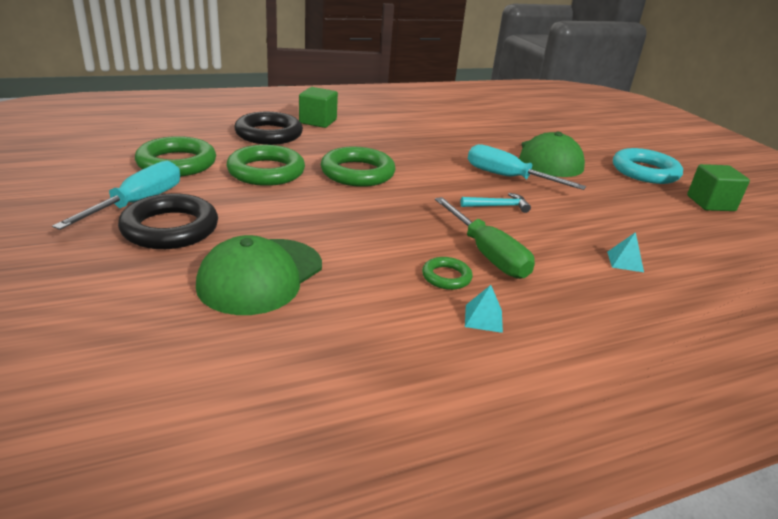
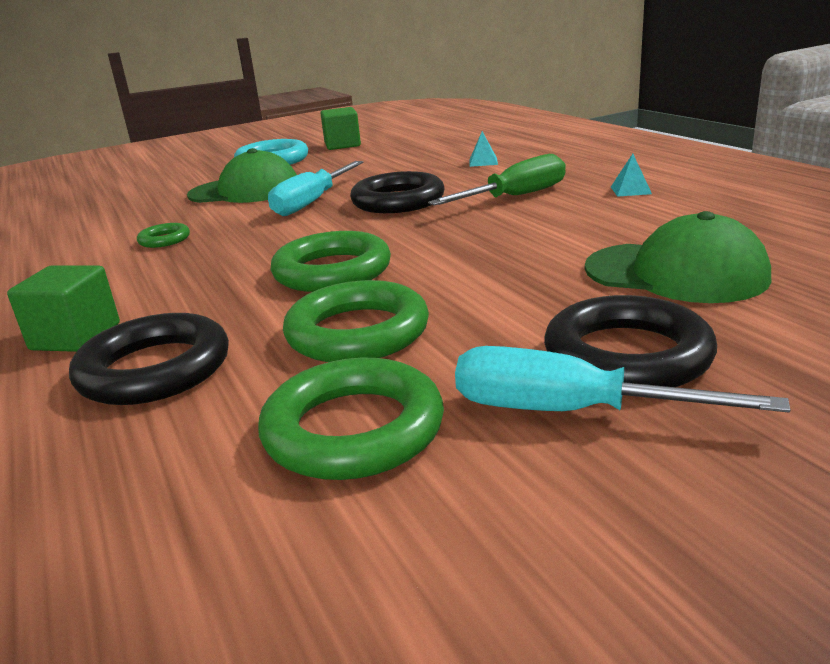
camera: 90 degrees left, 5 degrees down
(446, 277) = (577, 205): green ring -> green ring (164, 240)
(497, 206) = (398, 201): turquoise hammer -> black ring

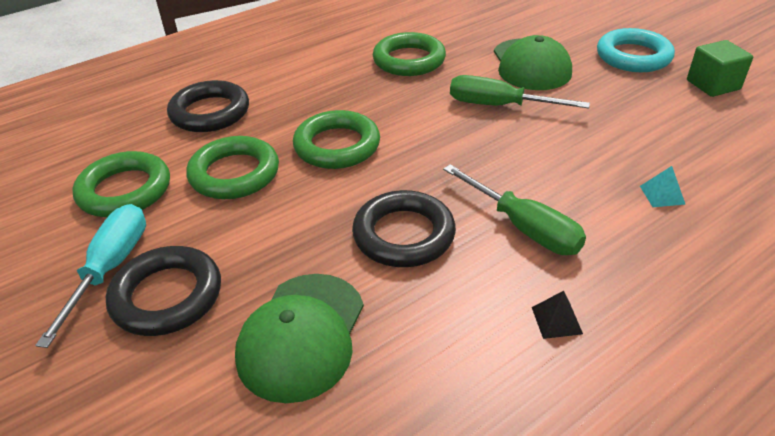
camera: 80 degrees right, 15 degrees up
(75, 337) = (257, 76): green cube -> none
(164, 240) = (409, 60): green ring -> green ring, size x1.96
(312, 203) = (499, 106): turquoise screwdriver -> green screwdriver
(398, 201) = (506, 152): black ring -> black ring (404, 235)
(630, 190) = (556, 320): turquoise pyramid -> black pyramid

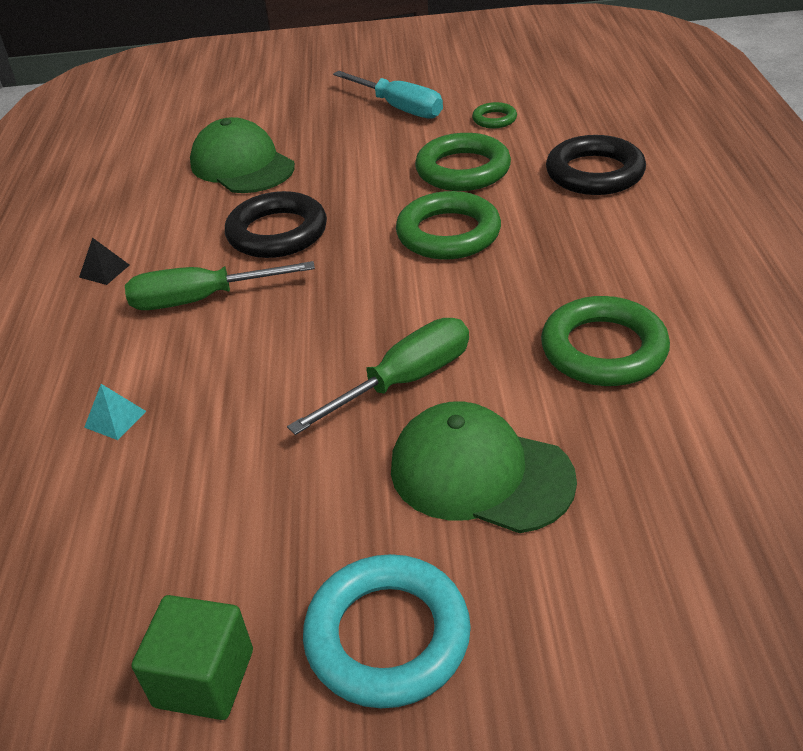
camera: 125 degrees right, 0 degrees up
(125, 190) = (494, 119): green ring -> green ring, size x0.51
(167, 296) = (343, 125): black ring -> none

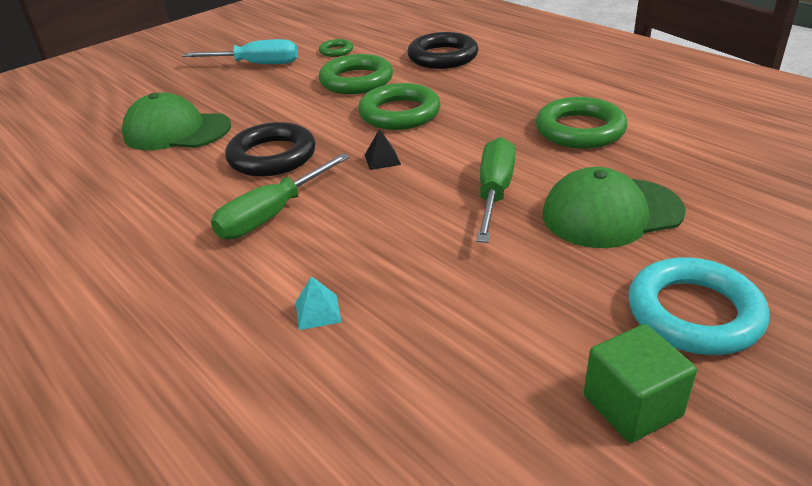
camera: 40 degrees left, 5 degrees down
(104, 271) = (151, 234): black pyramid -> black pyramid (382, 159)

